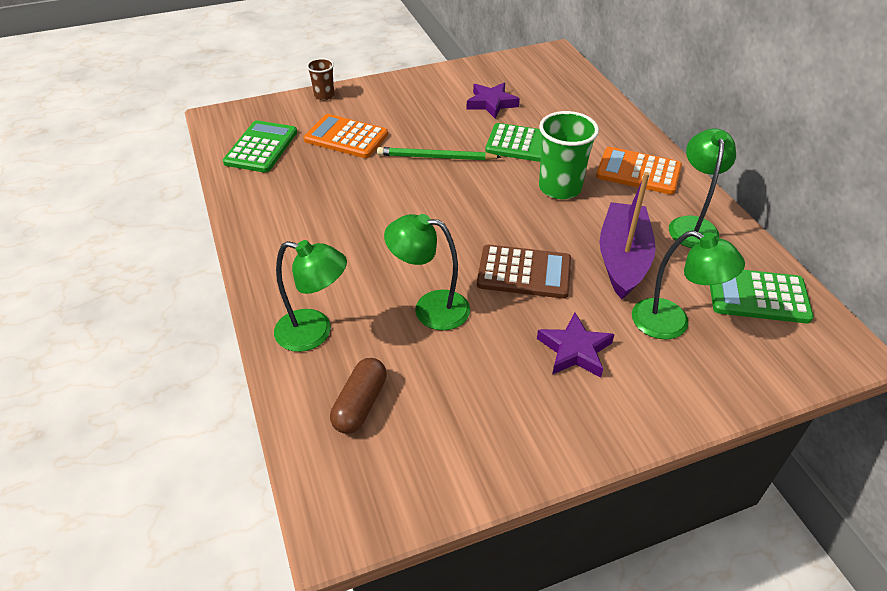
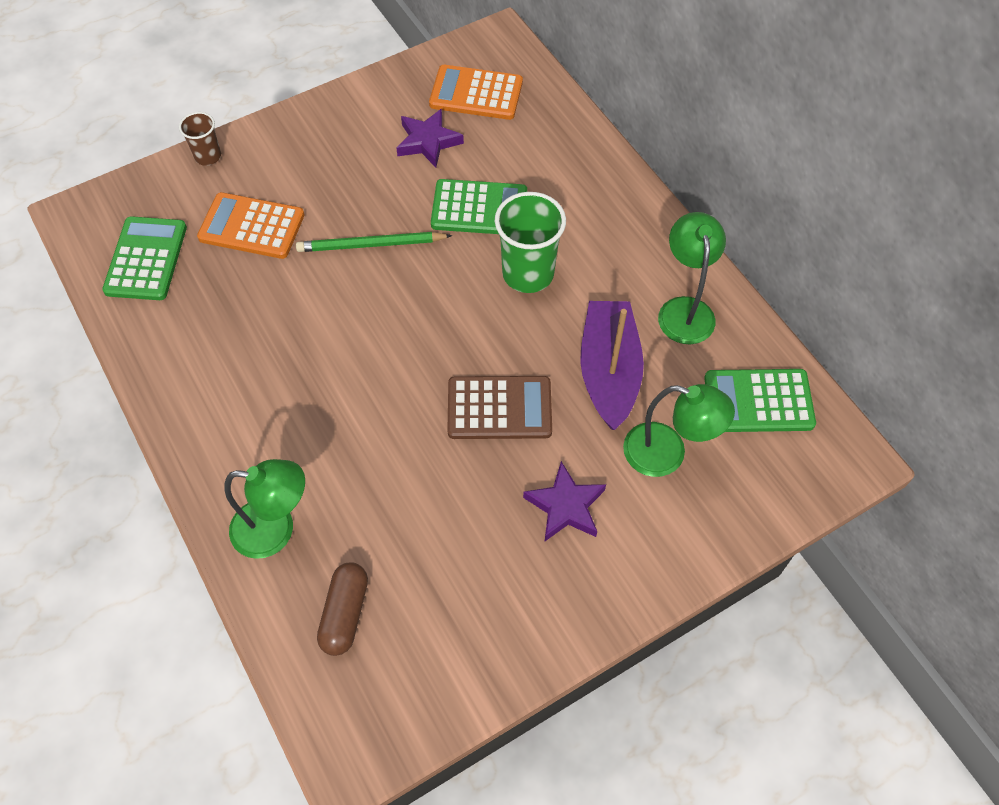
camera: 10 degrees left, 15 degrees up
(430, 308) = (400, 475): green lamp -> none
(638, 172) = (619, 234): orange calculator -> orange calculator (476, 93)

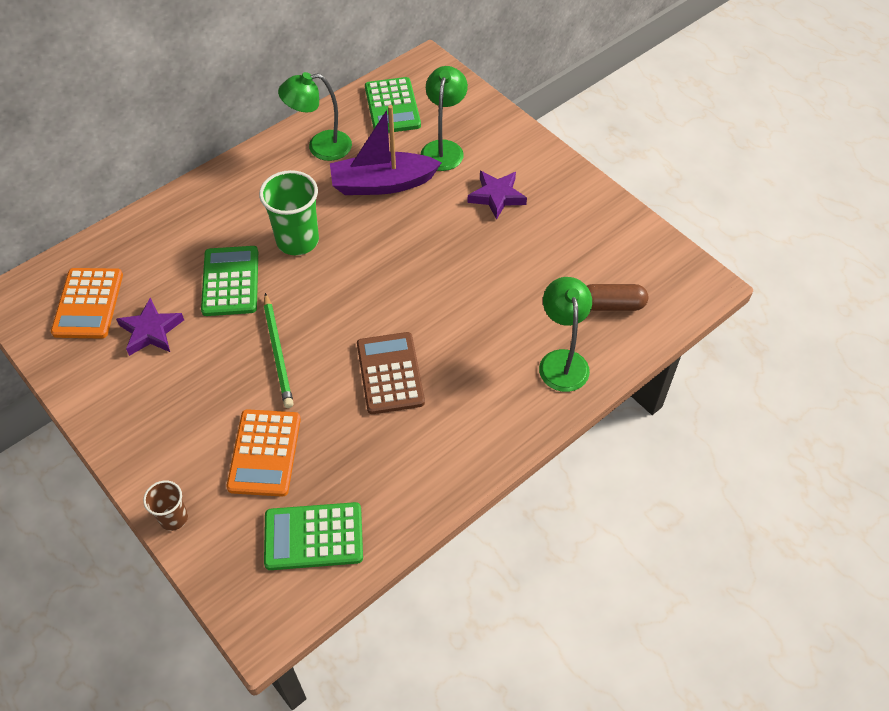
camera: 100 degrees left, 5 degrees down
(499, 408) = (426, 242): brown calculator -> brown calculator (390, 373)

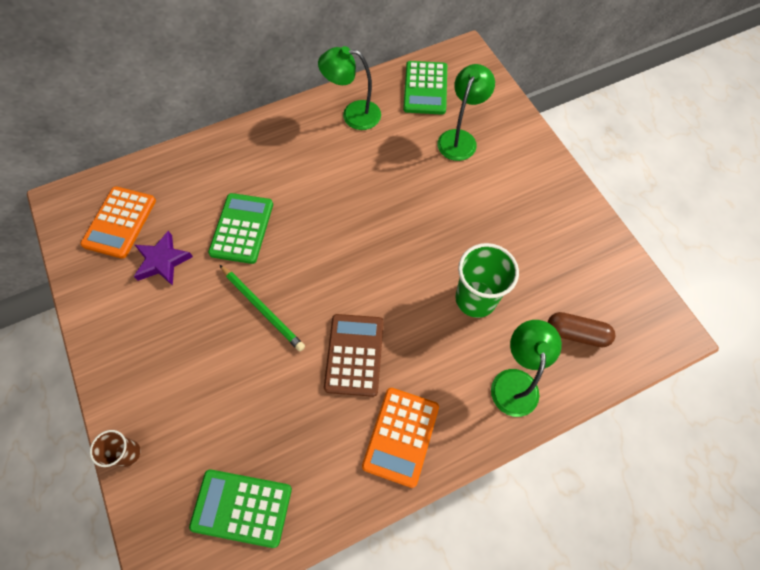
camera: 15 degrees right, 10 degrees up
(264, 453) = (223, 408): orange calculator -> orange calculator (401, 436)
(278, 352) = (262, 308): green pencil -> green pencil turned 45 degrees counterclockwise
(297, 240) = (309, 201): green cup -> green cup (475, 299)
(382, 184) = (397, 162): purple boat -> none
(497, 196) = (496, 196): purple star -> none

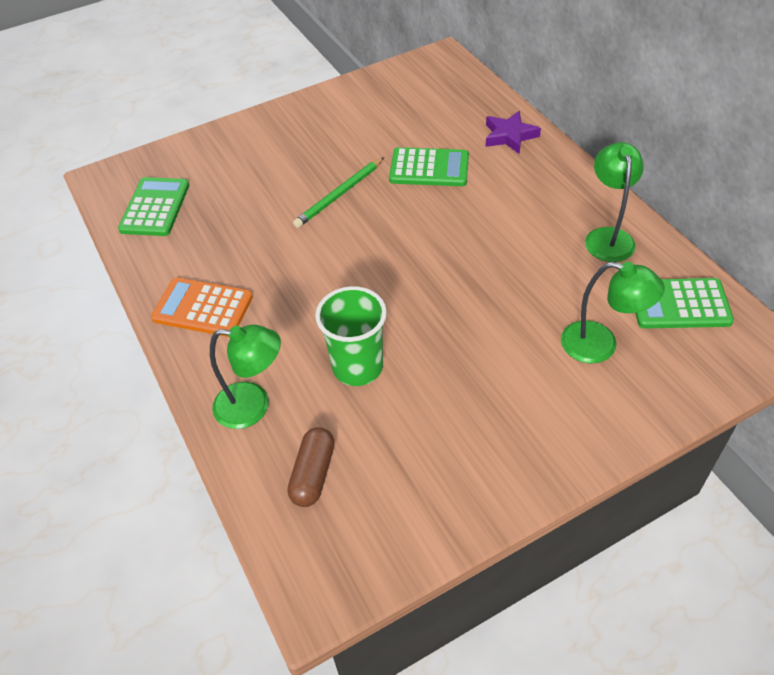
camera: 90 degrees right, 15 degrees down
(120, 222) = (425, 92): orange calculator -> none
(128, 453) = (209, 137): brown cup -> none
(163, 261) = (386, 124): purple star -> purple star (509, 136)
(354, 354) = (290, 266): brown calculator -> none

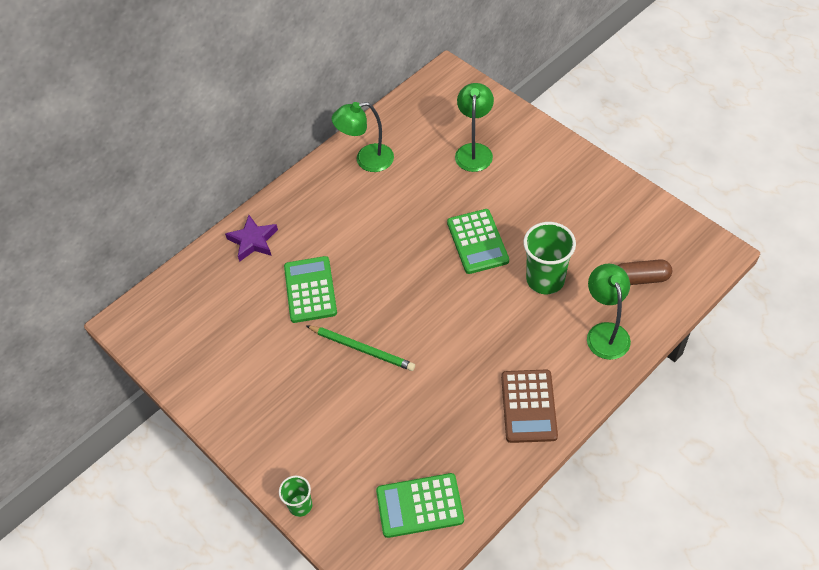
camera: 105 degrees left, 5 degrees up
(203, 308) = (528, 406): orange calculator -> brown calculator
(205, 137) = (300, 505): none -> green cup
(679, 304) = (423, 116): green calculator -> green calculator (477, 242)

